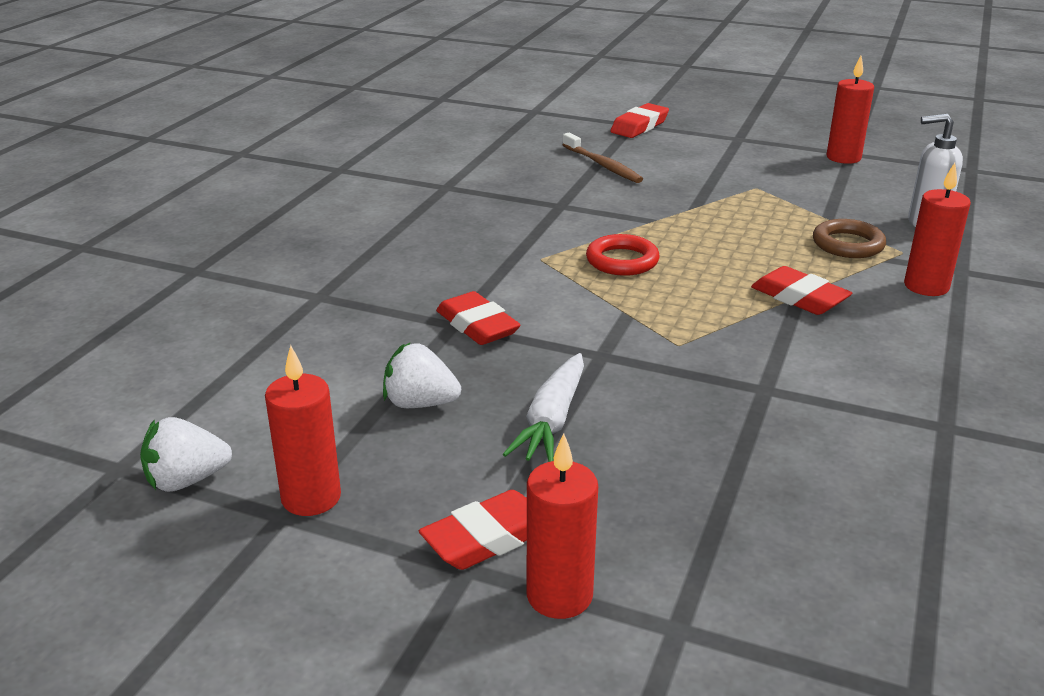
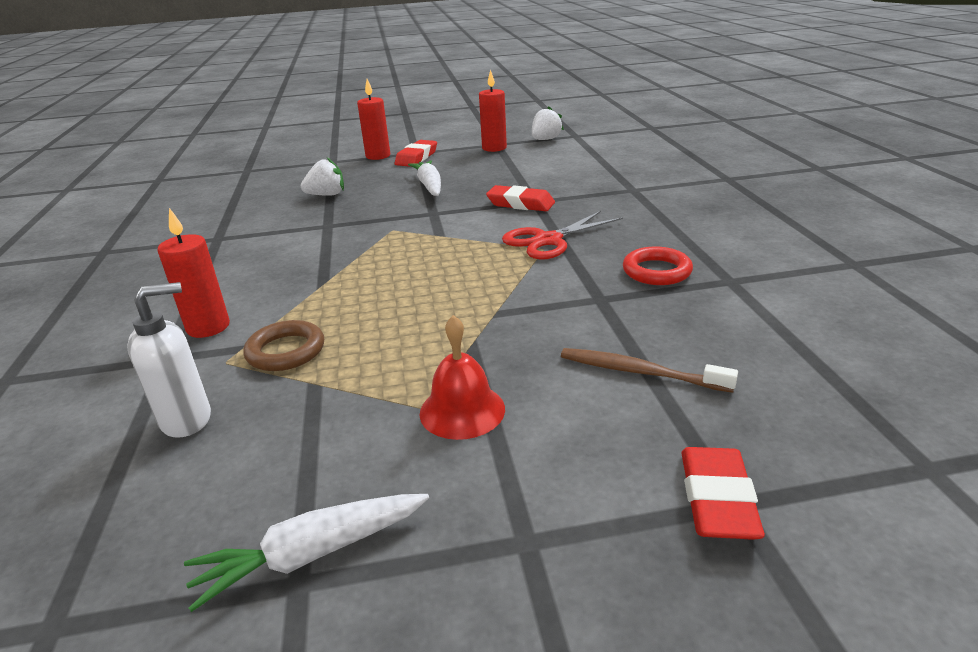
camera: 150 degrees right, 0 degrees up
(420, 403) = (497, 174): white strawberry -> white strawberry (326, 195)
(523, 265) = (548, 240): none -> red scissors
(622, 261) = (481, 266): red ring -> red ring (656, 271)
(731, 179) = (462, 410): none -> red bell
(799, 298) = (322, 282): red eraser -> none
(843, 158) = (311, 555): red candle -> white carrot

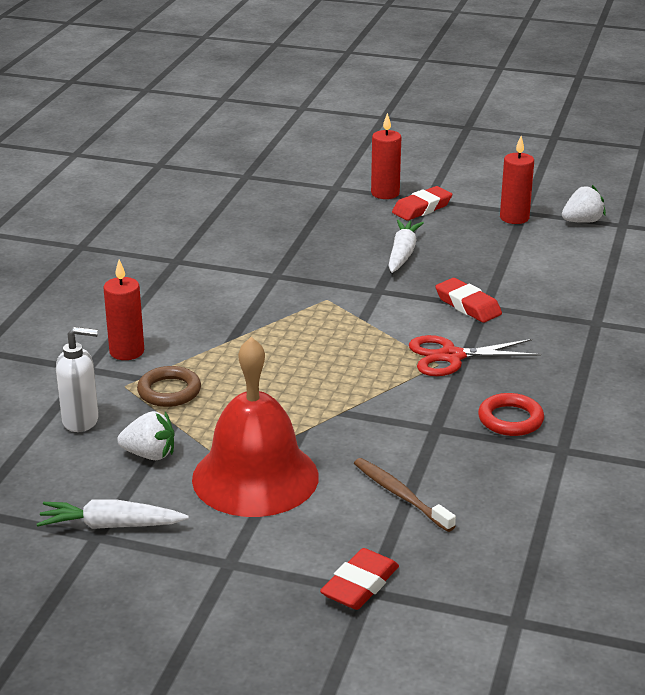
camera: 25 degrees right, 0 degrees up
(326, 195) = (299, 235): white strawberry -> white strawberry (149, 454)
(462, 410) = (255, 477): red bell -> red bell, size x1.95

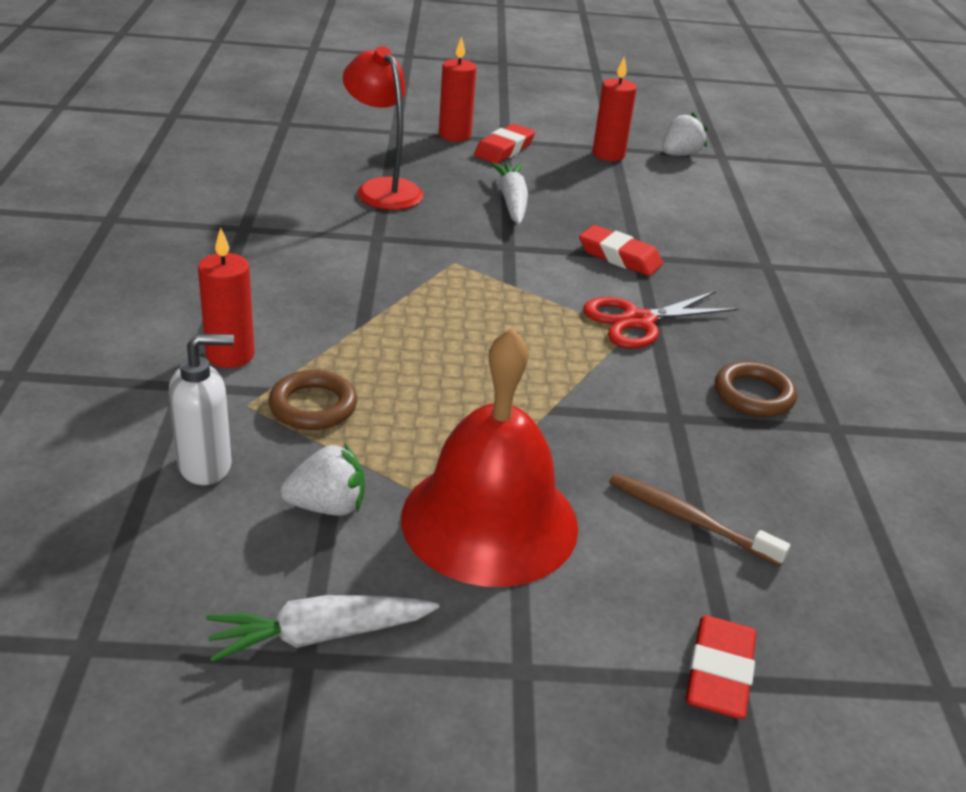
camera: 20 degrees left, 5 degrees up
(299, 236) = (382, 189): none -> red lamp
(510, 419) = (753, 395): red ring -> brown ring

